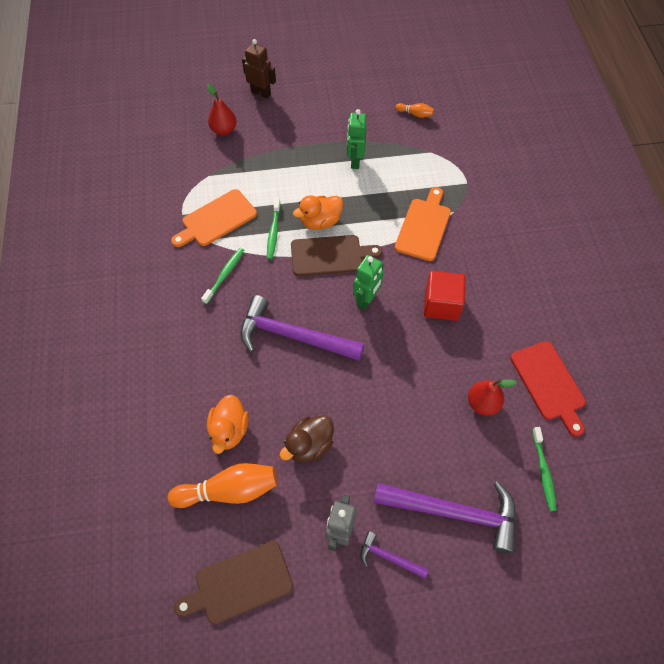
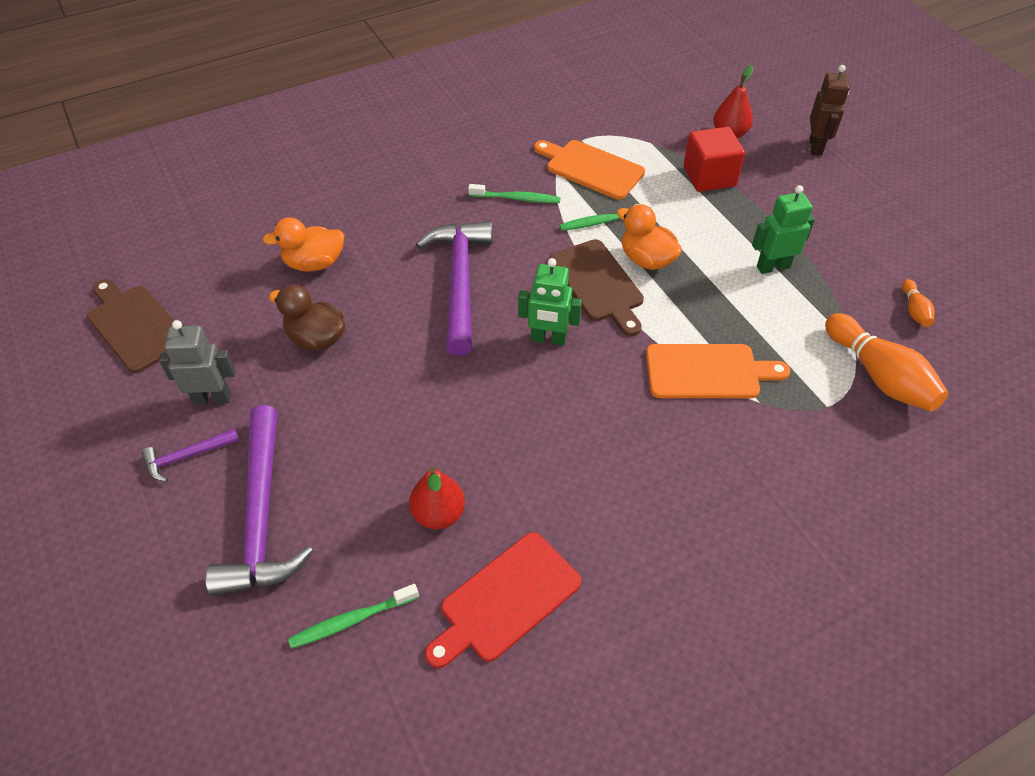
camera: 70 degrees right, 10 degrees down
(229, 490) = (241, 285): orange bowling pin -> orange bowling pin (879, 376)
(389, 557) = (187, 456): purple hammer -> purple hammer turned 120 degrees counterclockwise
(441, 304) = (582, 425): red cube -> red cube (709, 176)

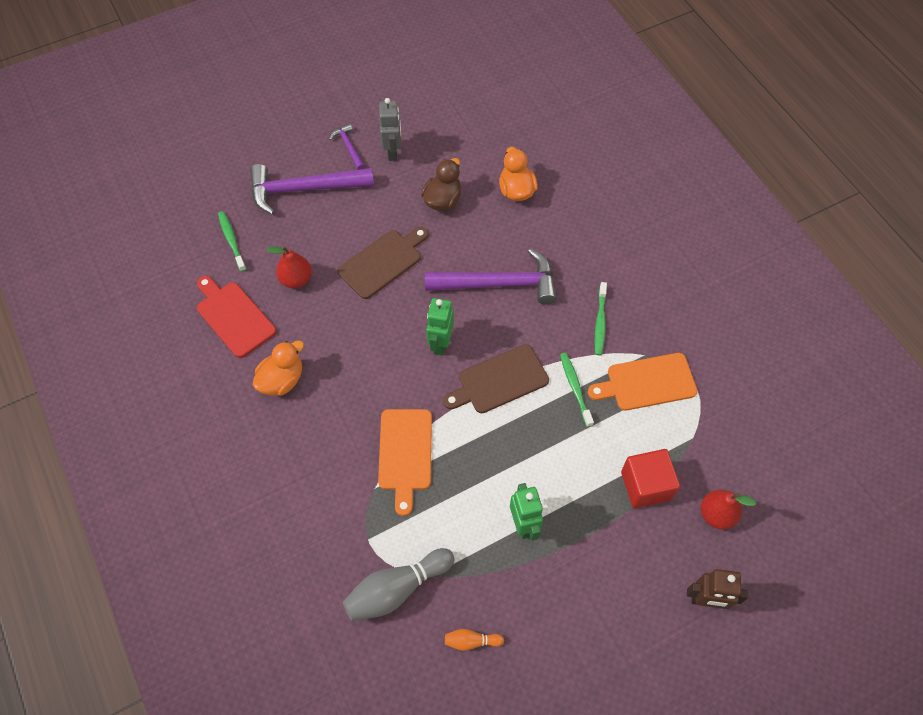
camera: 90 degrees right, 10 degrees up
(135, 326) = (455, 101): brown cutting board -> brown cutting board (383, 262)
(591, 168) = (647, 382): orange cutting board -> orange cutting board turned 135 degrees counterclockwise
(646, 260) = (529, 420): orange duck -> orange duck (282, 380)
(879, 376) = (397, 589): orange bowling pin -> grey bowling pin

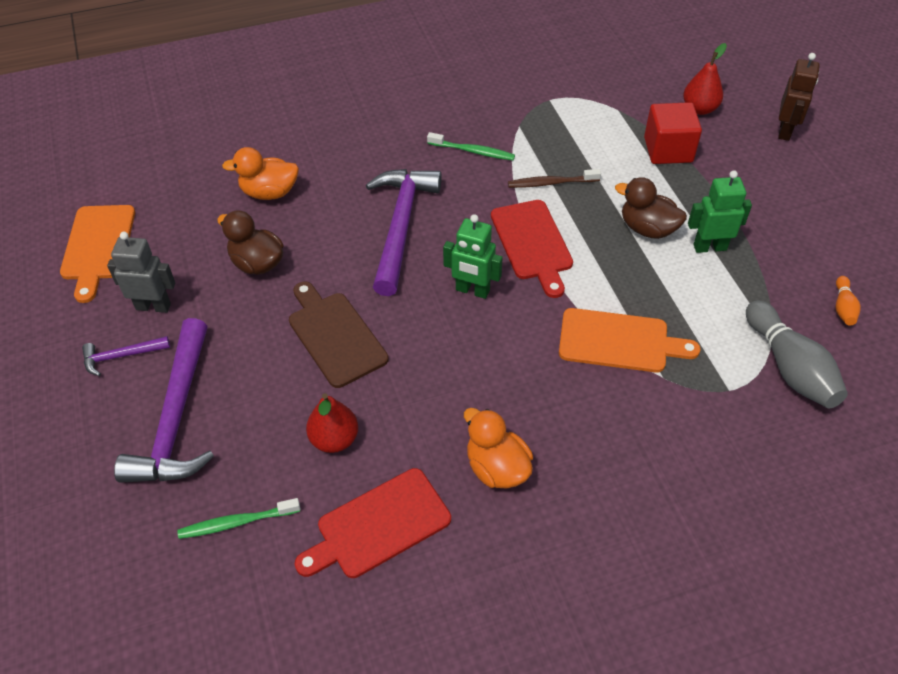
camera: 80 degrees left, 10 degrees down
(499, 380) = (532, 243): brown cutting board -> red cutting board
(535, 470) = (647, 229): none -> brown duck
(575, 388) = (551, 183): green toothbrush -> brown toothbrush
(647, 382) = (552, 129): orange cutting board -> orange cutting board (98, 246)

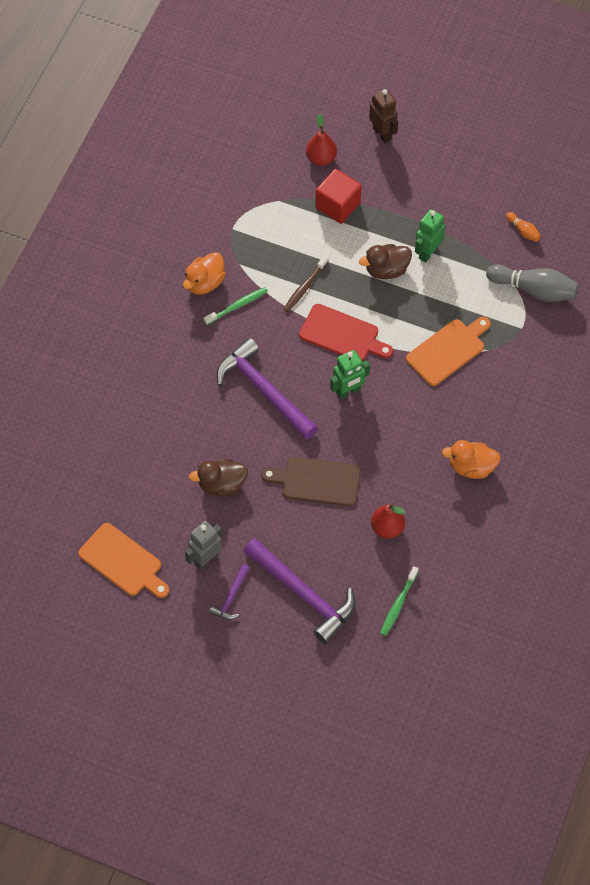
camera: 50 degrees left, 10 degrees up
(269, 192) = (165, 440): orange duck -> orange duck (205, 283)
(378, 525) = (456, 542): red cutting board -> none

